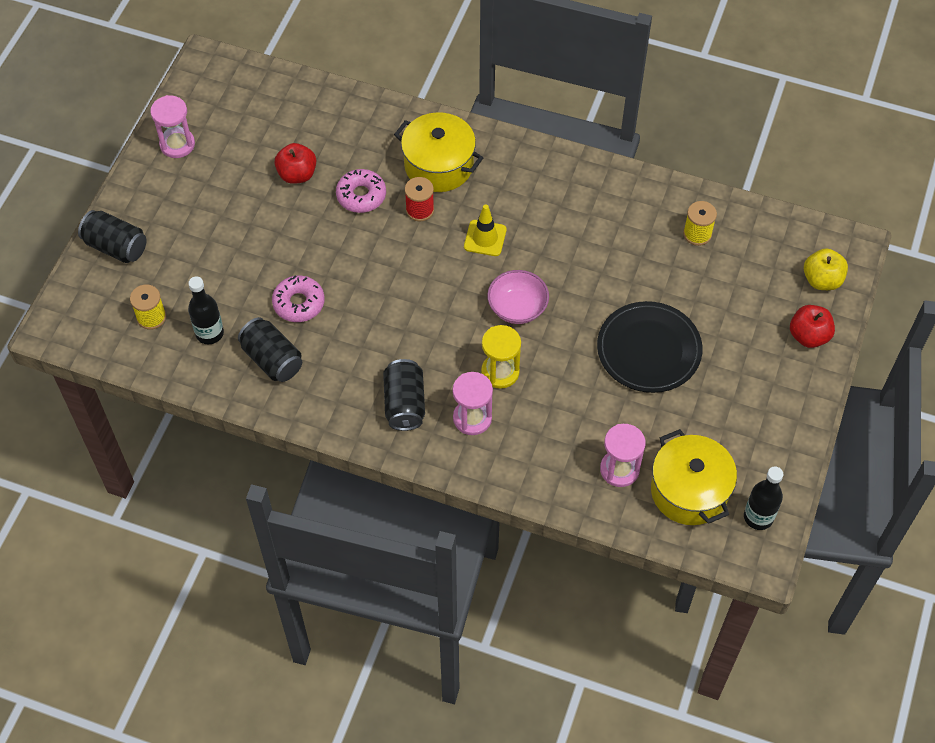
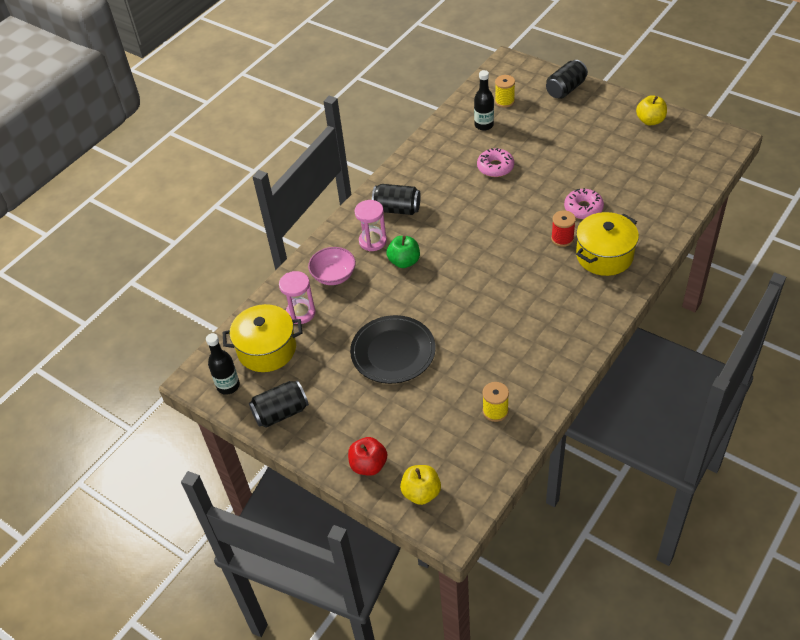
camera: 110 degrees right, 10 degrees down
(177, 144) = (650, 121): pink hourglass -> yellow apple
(272, 359) = (454, 151): black can -> black can (281, 413)
(297, 174) = (610, 177): red apple -> none
(485, 238) = (526, 272): yellow traffic cone -> none
(500, 372) = (404, 261): yellow hourglass -> green apple
(517, 308) = (456, 280): pink bowl -> pink bowl (334, 276)

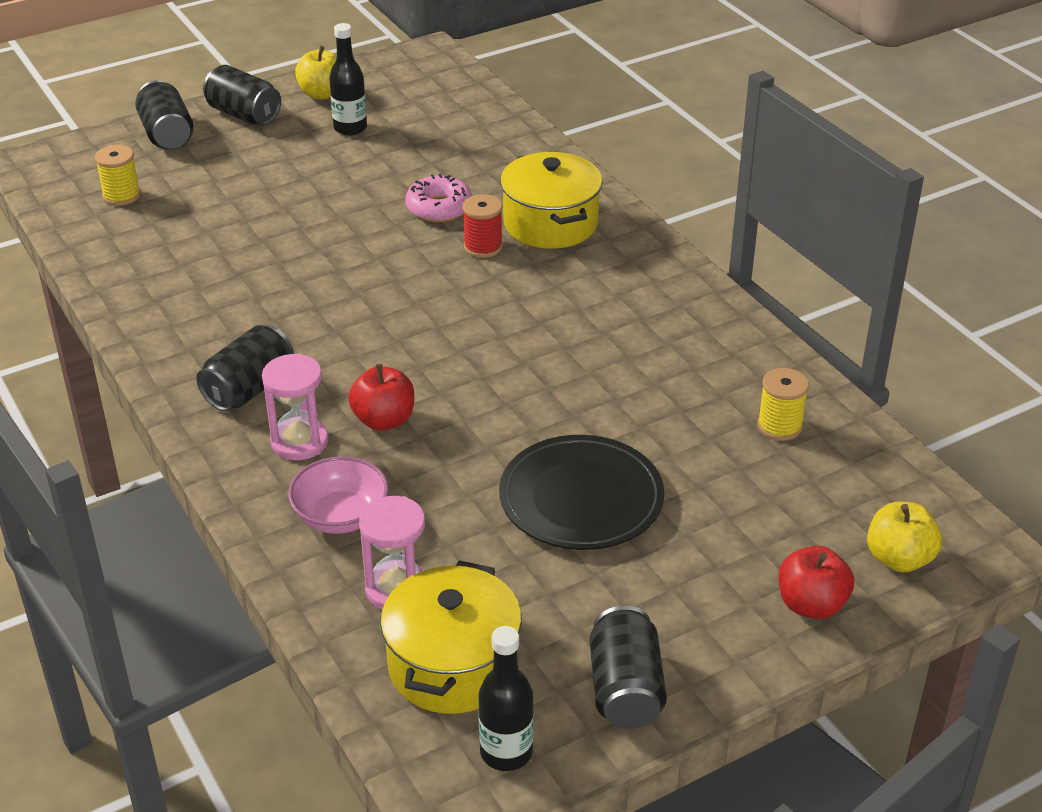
camera: 70 degrees left, 10 degrees down
(404, 261) = (384, 420): green apple -> red apple
(484, 125) = (152, 233): black bottle -> black bottle (350, 128)
(495, 167) = (263, 255): pink donut -> none
(605, 104) = (244, 115): none -> black can

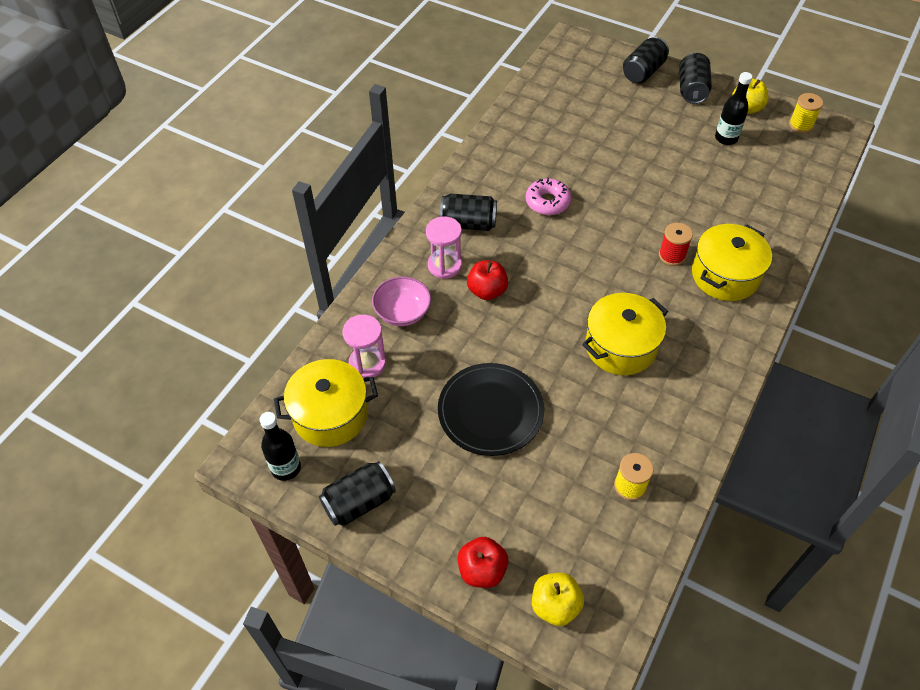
camera: 60 degrees right, 15 degrees up
(121, 196) = (575, 87): yellow spool -> yellow spool (800, 125)
(439, 208) = (689, 217): pink donut -> pink donut (547, 202)
(579, 346) = (620, 346): none -> yellow pot

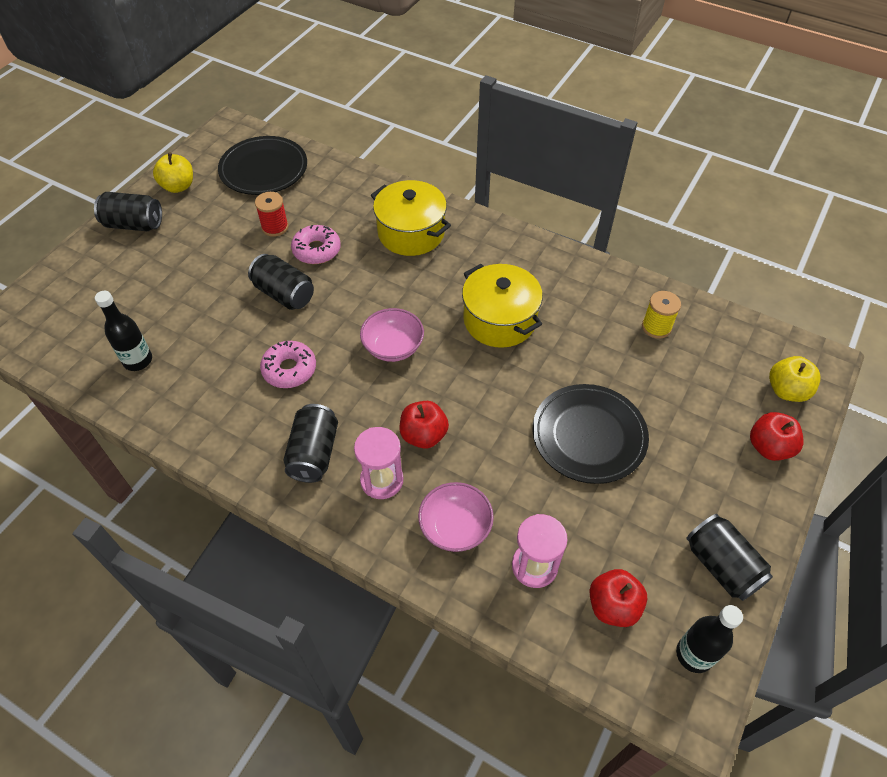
camera: 90 degrees left, 0 degrees up
(330, 415) = (613, 606): yellow pot -> red apple
(578, 267) = (393, 347): none -> pink bowl
(643, 72) = (87, 262): black can -> black can (284, 294)
(672, 256) = (382, 269): red spool -> red spool (275, 227)
(686, 207) = (316, 250): none -> pink donut
(726, 138) = (220, 207): black bottle -> black bottle (138, 360)
(787, 160) = (263, 169): none -> black plate
(800, 125) = (215, 152): yellow spool -> none

